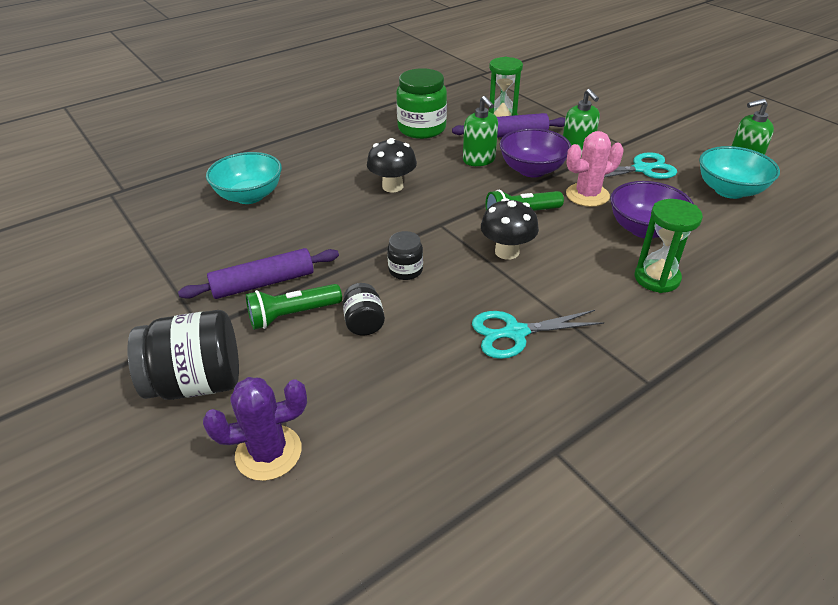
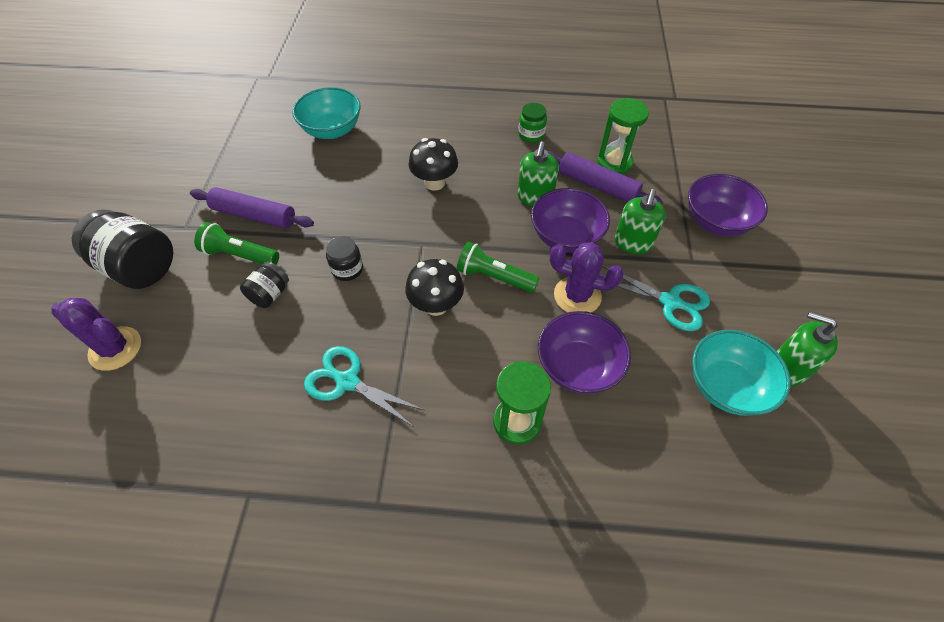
camera: 40 degrees right, 15 degrees up
(422, 129) = (531, 134): green jar -> green jar, size x0.53
(587, 195) = (577, 296): pink cactus -> purple cactus
(605, 120) = (716, 221): none -> purple bowl

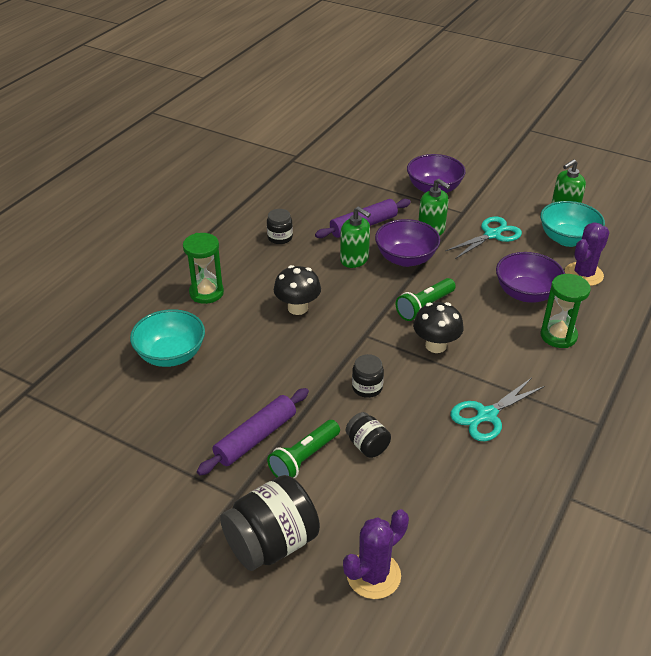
camera: 65 degrees left, 15 degrees down
(531, 134) = (280, 237): green jar -> black jar
(577, 296) = (465, 272): purple cactus -> purple cactus (583, 274)
(614, 163) = (345, 209): green hourglass -> green hourglass (206, 293)

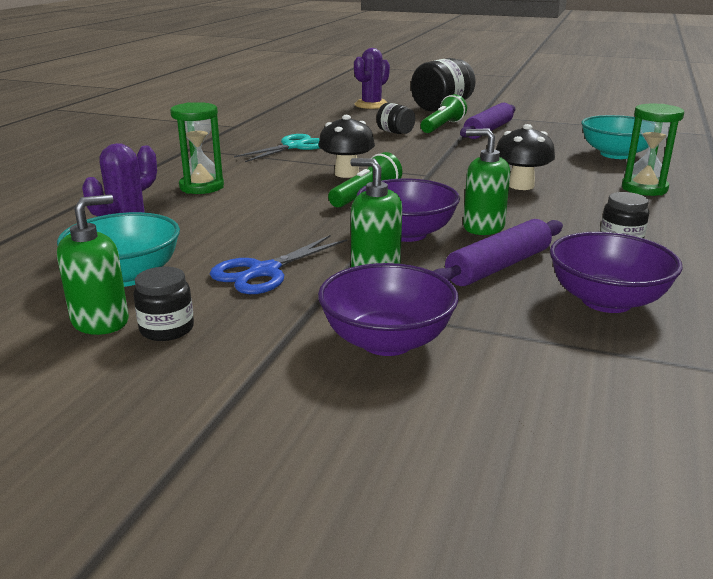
camera: 170 degrees right, 15 degrees down
(367, 387) = (409, 151): black jar -> black jar (167, 329)
(492, 235) = (263, 272): turquoise scissors -> blue scissors
(526, 293) = (228, 214): purple bowl -> purple bowl (606, 301)

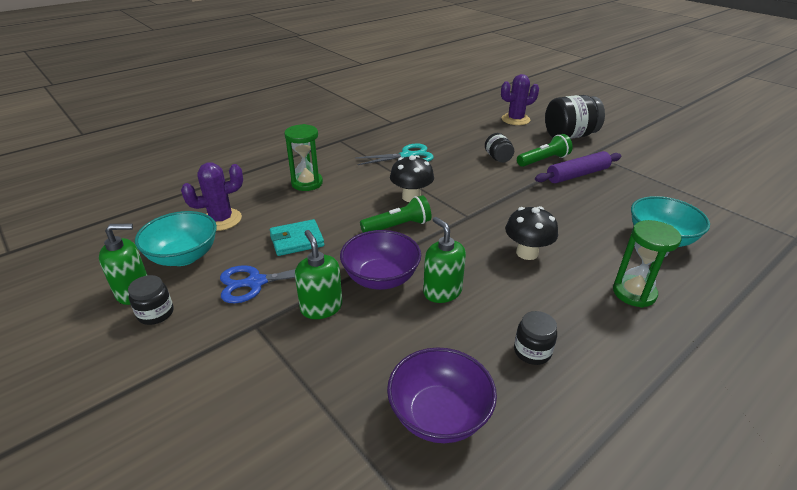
camera: 30 degrees right, 10 degrees up
(262, 230) = (297, 240): none -> turquoise wallet
(387, 341) = (251, 383): purple bowl -> none
(498, 266) = (404, 340): purple rolling pin -> none

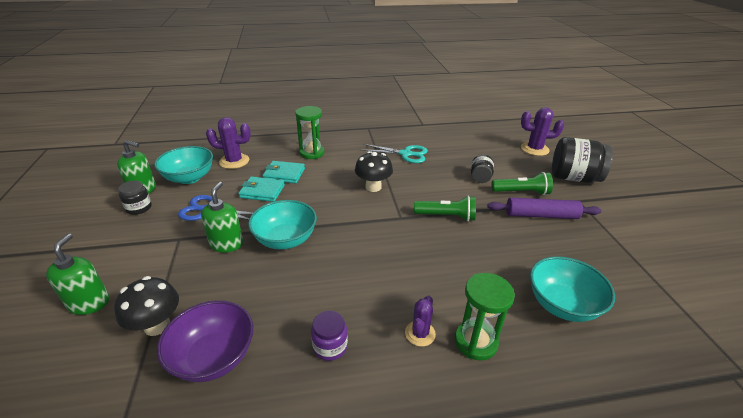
camera: 30 degrees right, 0 degrees up
(301, 214) = (284, 174): none -> turquoise wallet
(381, 278) = (285, 240): purple bowl -> turquoise bowl
(398, 226) = (339, 206): green flashlight -> green flashlight (446, 216)
(442, 292) = (316, 268): green soap dispenser -> green soap dispenser (89, 303)
(527, 253) = (416, 265): black mushroom -> black mushroom (157, 325)
(532, 351) = (330, 346): black jar -> purple jar
(589, 306) = (420, 333): none -> purple cactus

